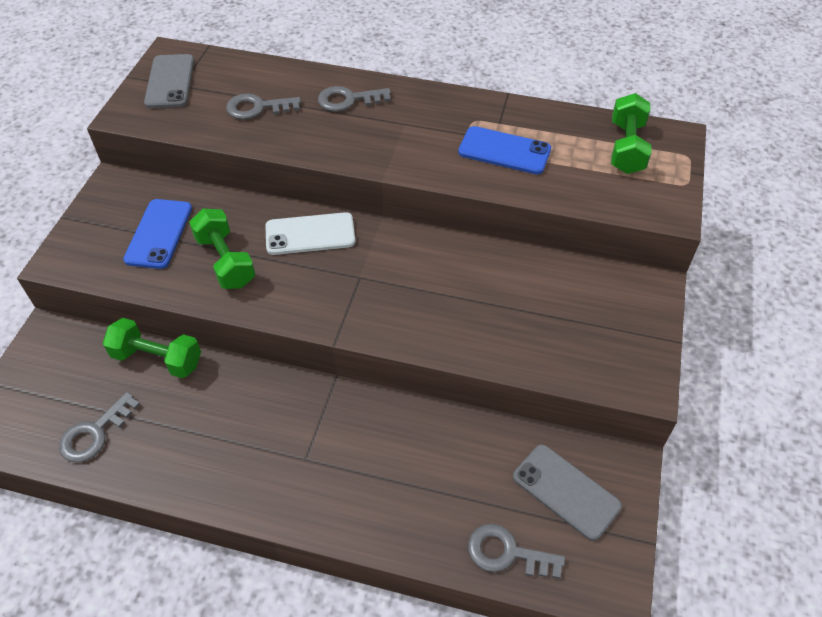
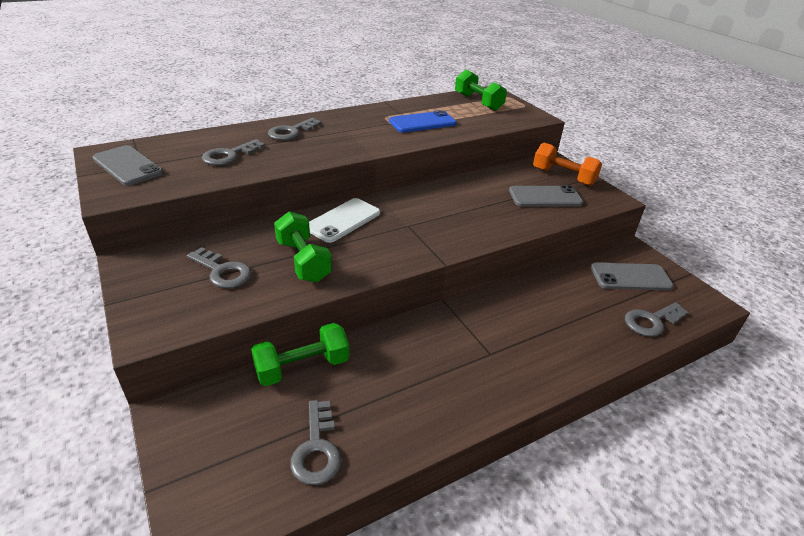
camera: 45 degrees left, 15 degrees down
(159, 234) = (223, 272): blue phone -> grey key
(225, 261) = (303, 261): green dumbbell -> green dumbbell turned 45 degrees clockwise
(558, 330) = (545, 197): none -> grey phone
(629, 315) = (563, 177): none -> orange dumbbell

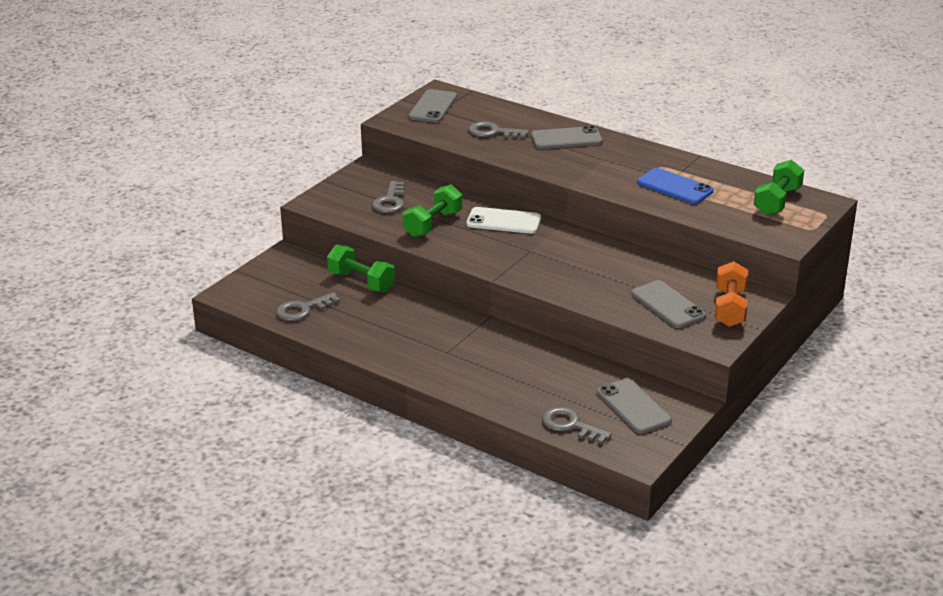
camera: 65 degrees right, 5 degrees down
(291, 132) = (566, 139): grey key -> grey phone

